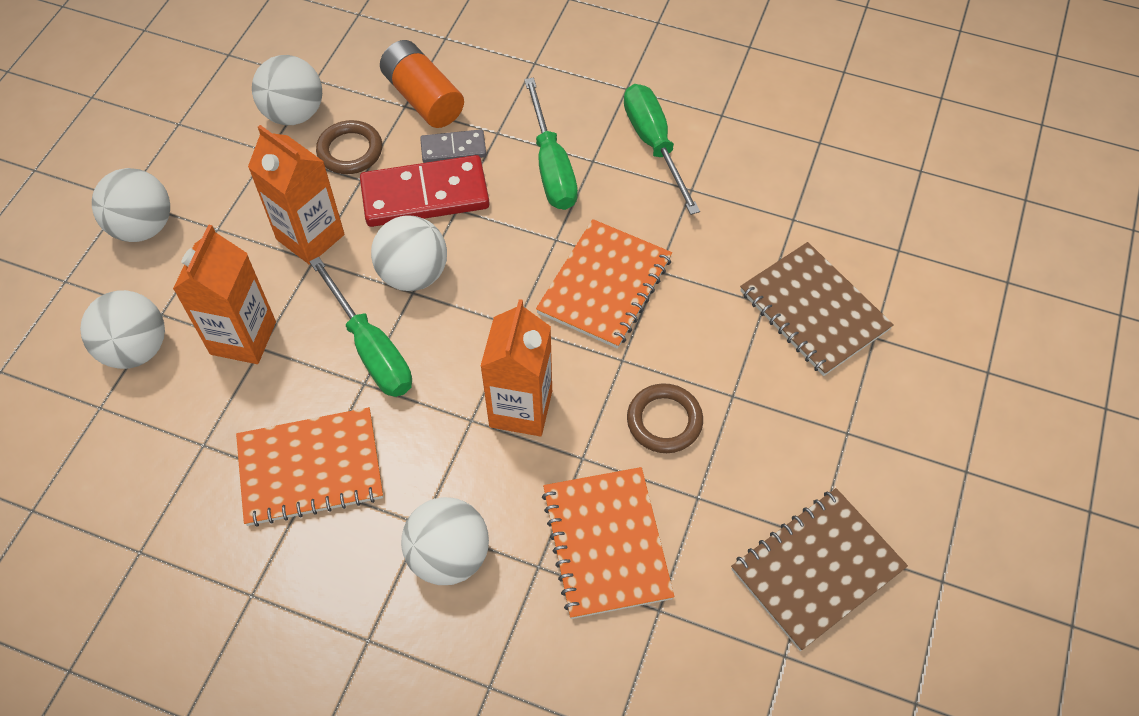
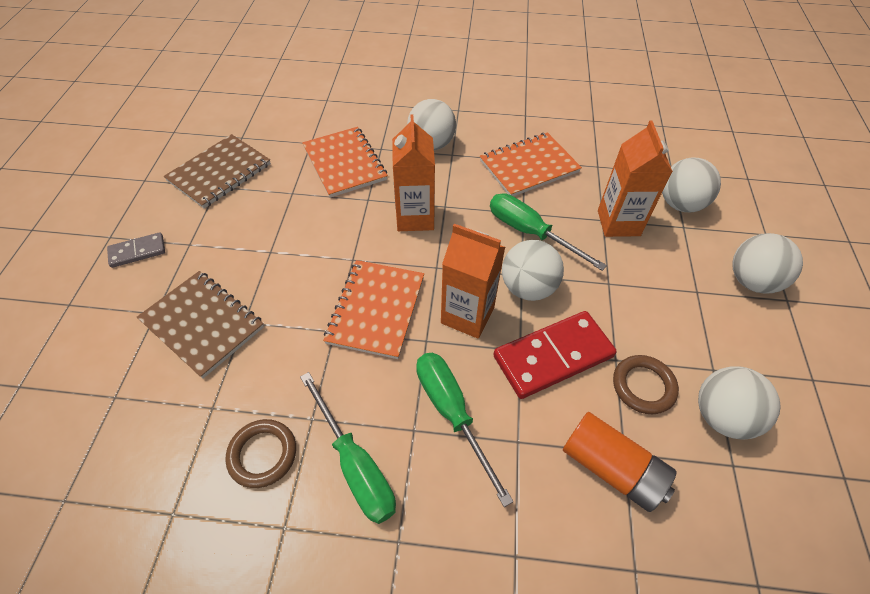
camera: 165 degrees right, 5 degrees down
(310, 237) = (623, 300): orange carton -> orange carton (467, 315)
(453, 149) = (551, 411): grey domino -> grey domino (137, 251)
(664, 421) = (317, 228): brown ring -> brown ring (262, 454)

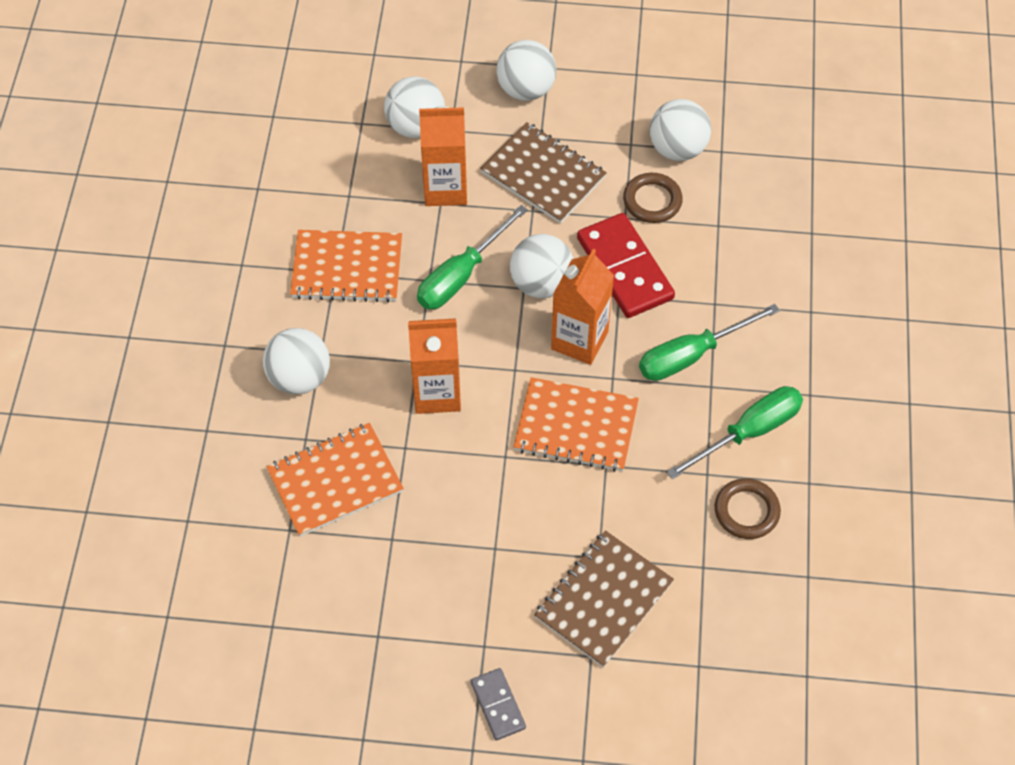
camera: 90 degrees left, 5 degrees up
(220, 173) = (350, 639): brown notebook -> brown notebook (543, 175)
(529, 166) = (347, 268): orange notebook -> orange notebook turned 60 degrees counterclockwise
(612, 468) = (732, 236): orange battery -> none

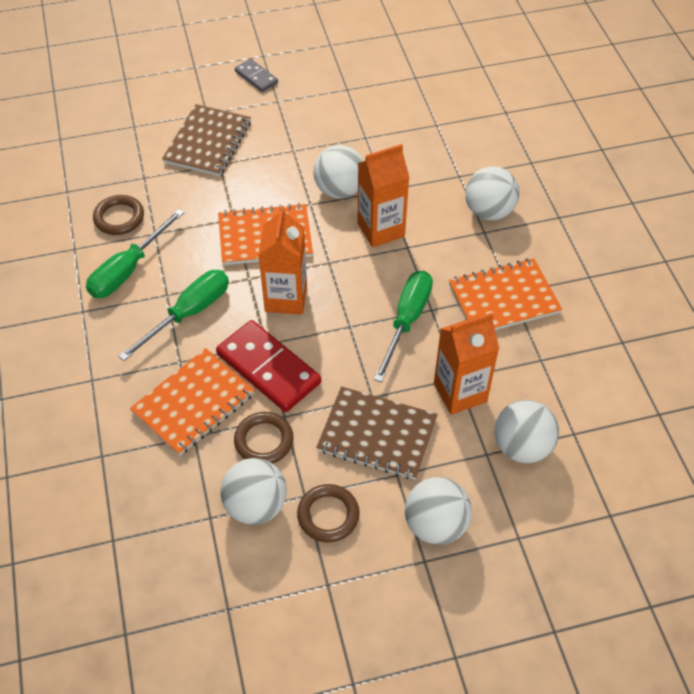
camera: 160 degrees right, 5 degrees down
(335, 481) = (423, 158): orange notebook -> orange notebook (194, 403)
(541, 283) = (336, 334): white ball -> white ball (339, 190)
(616, 123) = (328, 515): none -> brown ring

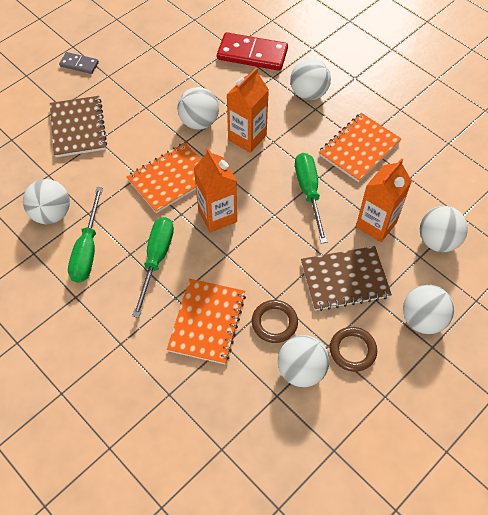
camera: 30 degrees left, 5 degrees up
(119, 218) = (51, 214): brown ring -> white ball
(268, 368) = (241, 271): red domino -> red domino (252, 54)

